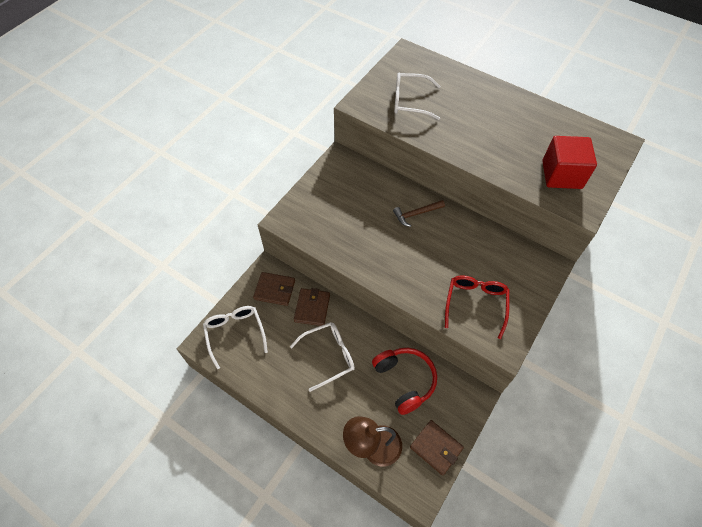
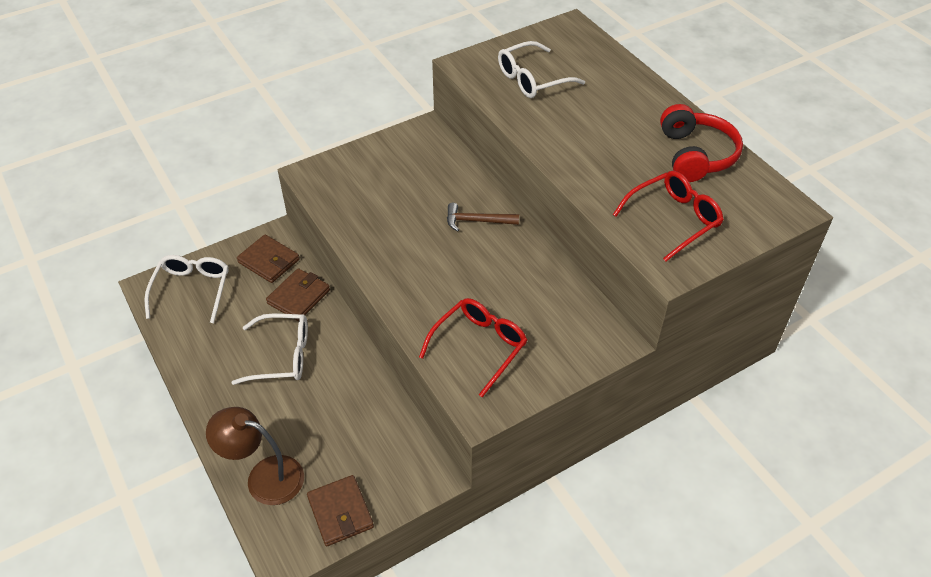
camera: 25 degrees right, 10 degrees down
(405, 380) = (355, 420): red headphones -> red headphones (695, 155)
(410, 101) = (532, 79): white glasses -> white glasses turned 60 degrees counterclockwise
(562, 175) = (673, 219): red cube -> red glasses

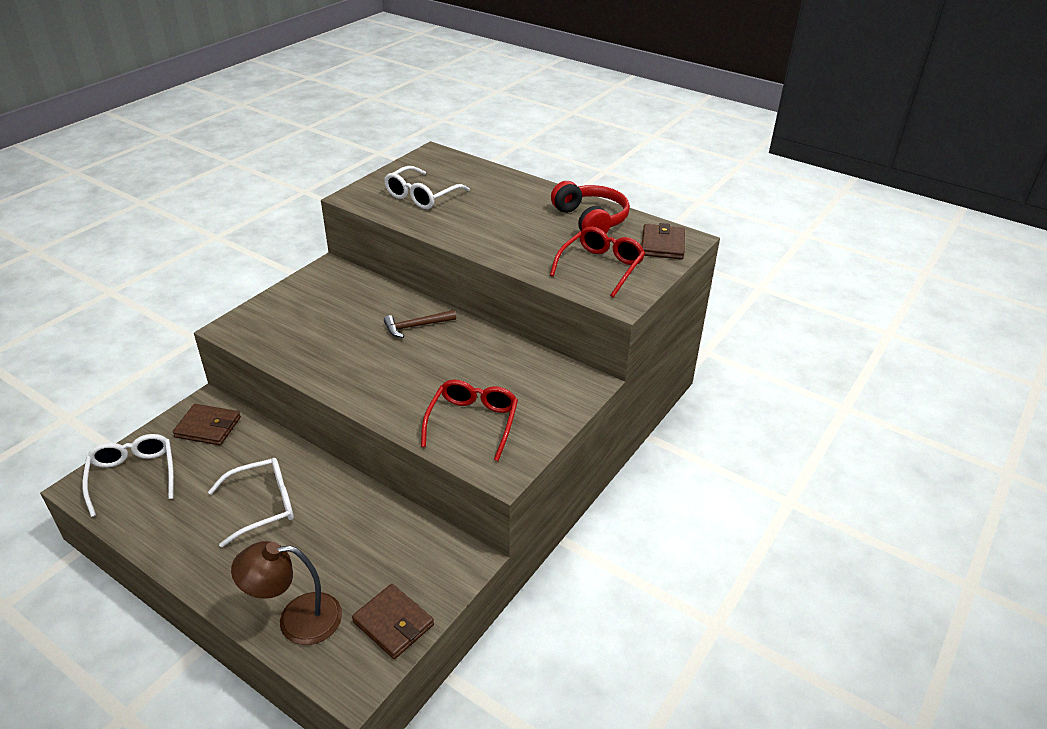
camera: 25 degrees left, 10 degrees down
(299, 297) = (255, 449): brown wallet -> brown wallet (662, 245)

